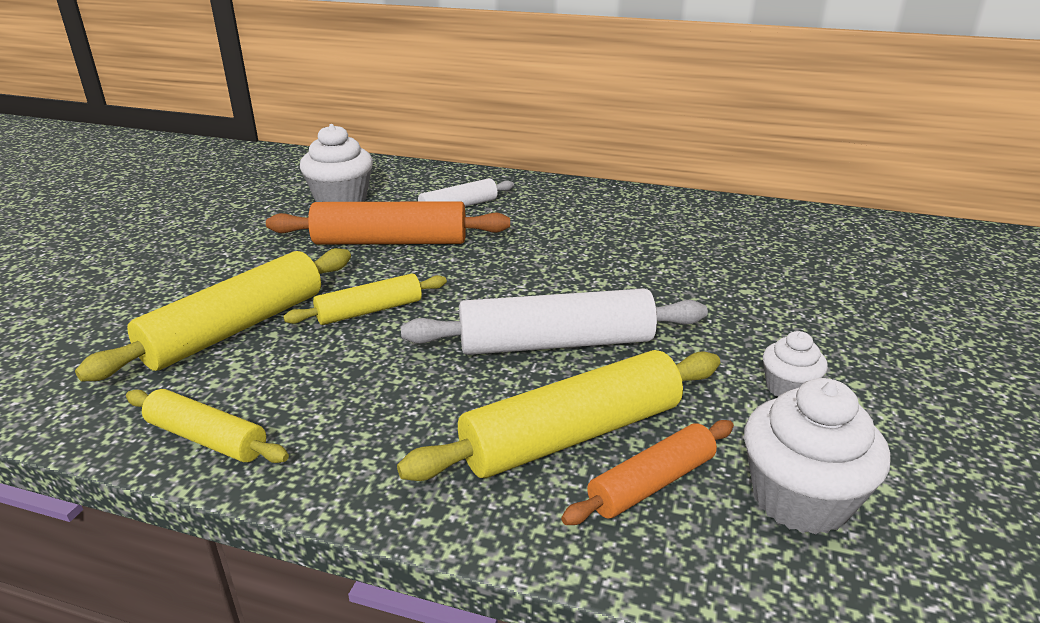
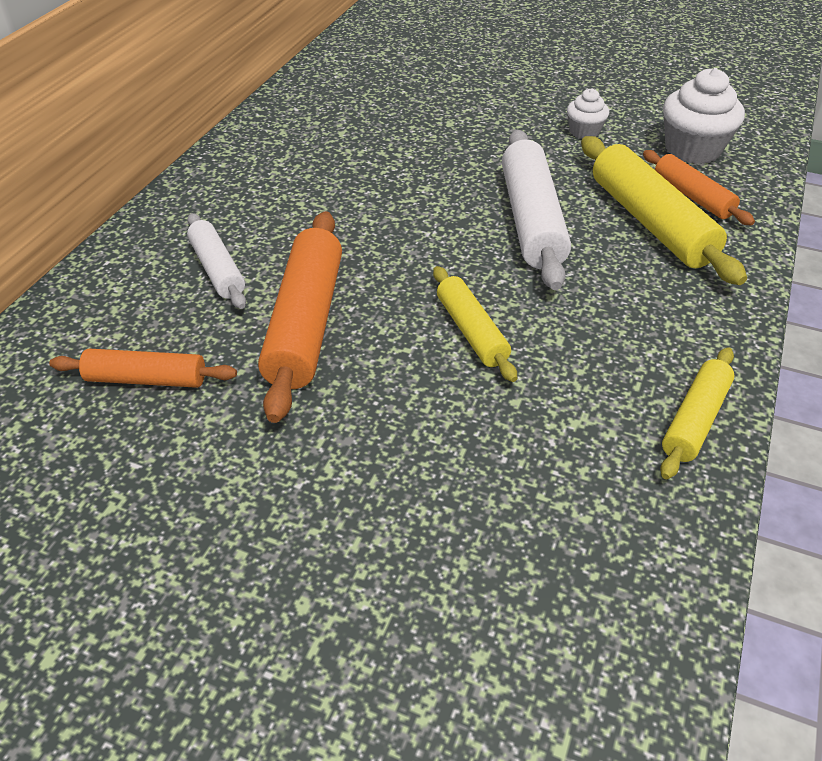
camera: 85 degrees left, 15 degrees up
(235, 328) = (505, 434): yellow rolling pin -> none
(341, 199) = (146, 379): white cupcake -> orange rolling pin

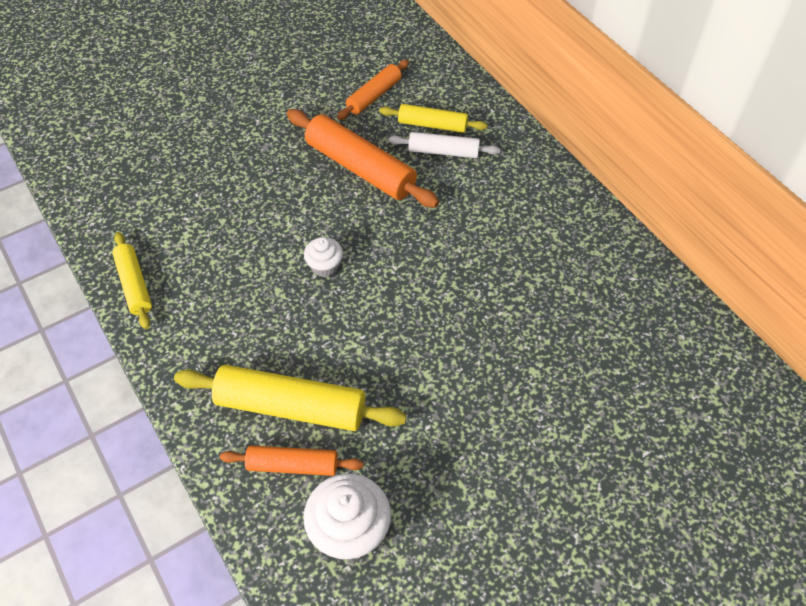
camera: 125 degrees right, 10 degrees up
(471, 331) = (286, 233): yellow rolling pin -> yellow rolling pin (432, 125)
(532, 220) = (357, 334): white rolling pin -> none
(584, 132) = (443, 464): white cupcake -> white cupcake (325, 266)

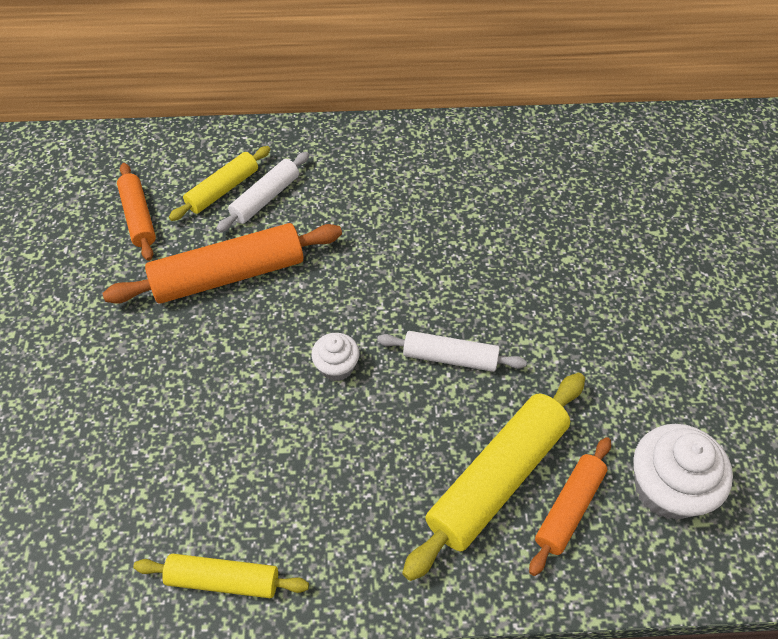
camera: 60 degrees left, 0 degrees up
(378, 331) = (450, 357): none -> white rolling pin

